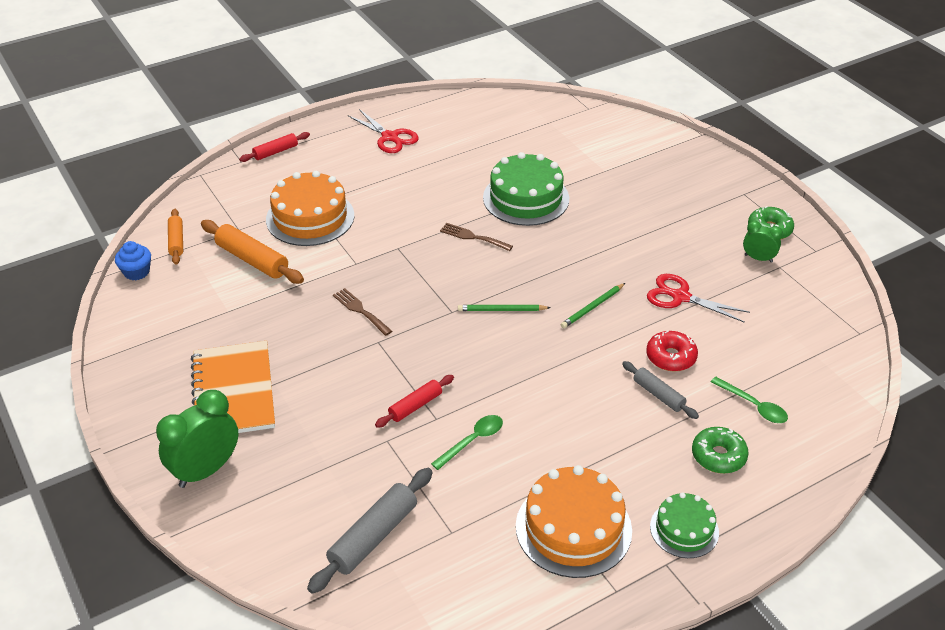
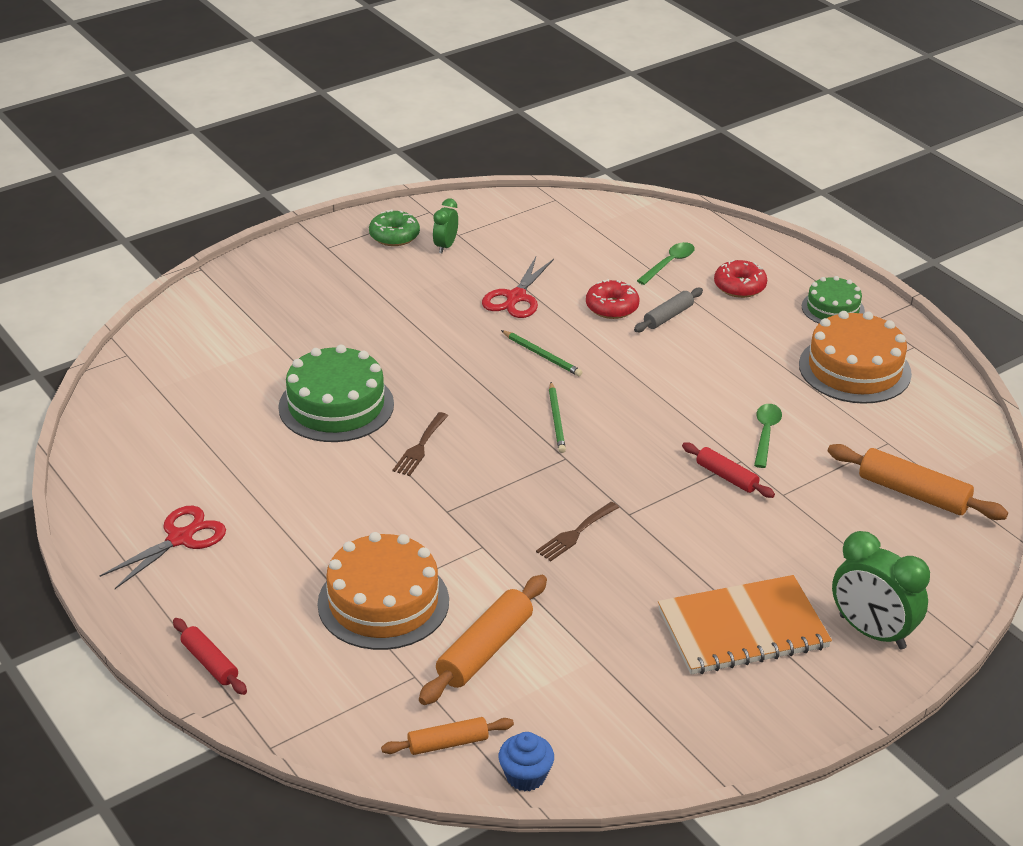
camera: 95 degrees left, 5 degrees down
(373, 536) = (913, 493): grey rolling pin -> orange rolling pin
(472, 441) = (765, 434): green spoon -> green spoon turned 60 degrees clockwise
(718, 456) = (739, 286): green donut -> red donut

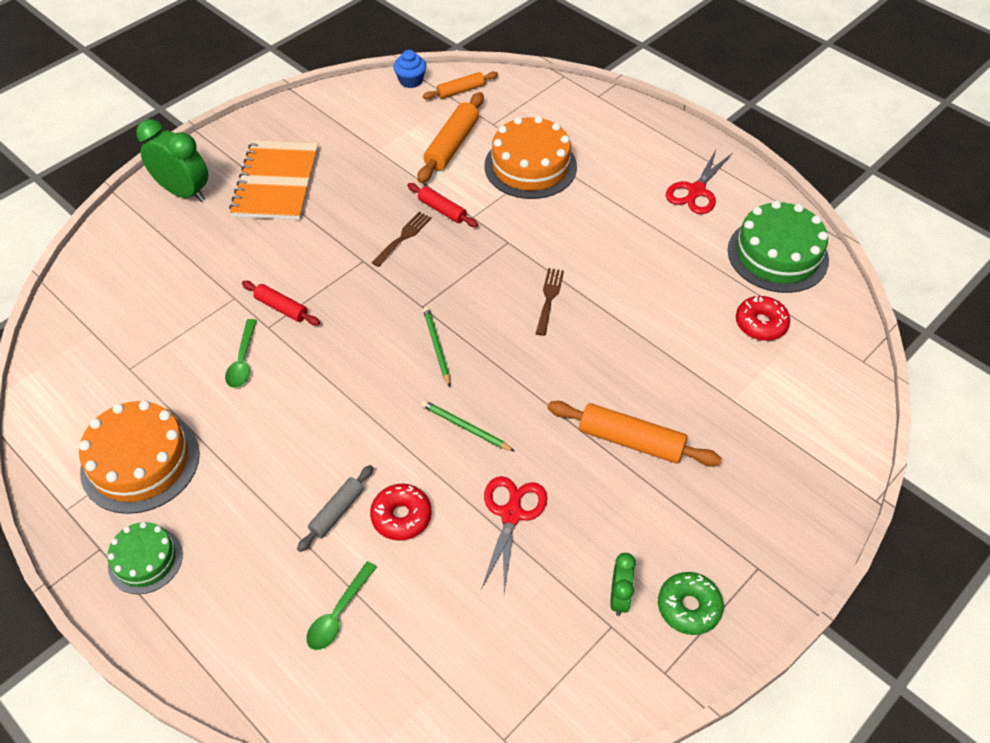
camera: 170 degrees right, 15 degrees up
(210, 663) = (625, 114): red rolling pin -> red rolling pin (442, 210)
(336, 406) = (639, 331): green cake -> green cake (777, 255)
(739, 286) = (252, 583): red donut -> red donut (760, 324)
(742, 628) = (276, 182): orange notebook -> orange notebook turned 60 degrees counterclockwise
(913, 493) = (121, 315): orange rolling pin -> orange rolling pin (631, 441)

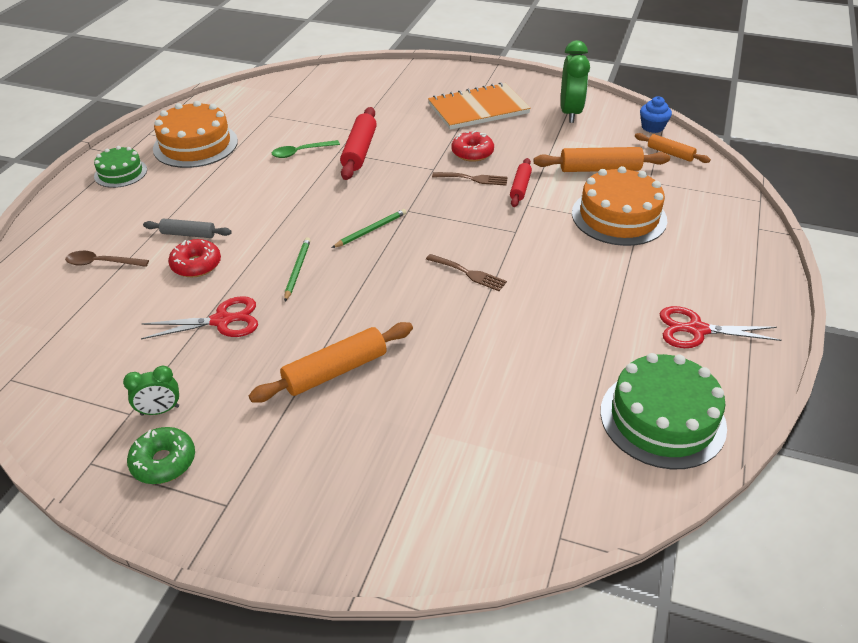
camera: 65 degrees right, 10 degrees down
(184, 192) = (435, 80): green clock -> green clock (570, 113)
(281, 308) = (359, 151): red rolling pin -> red rolling pin, size x1.64
(338, 613) = (102, 263): green spoon -> brown spoon
(549, 298) = (469, 273): brown fork -> brown fork turned 45 degrees clockwise
(631, 441) = (335, 371): orange rolling pin -> orange rolling pin turned 60 degrees clockwise
(760, 324) = (548, 429): red donut -> red donut (472, 153)

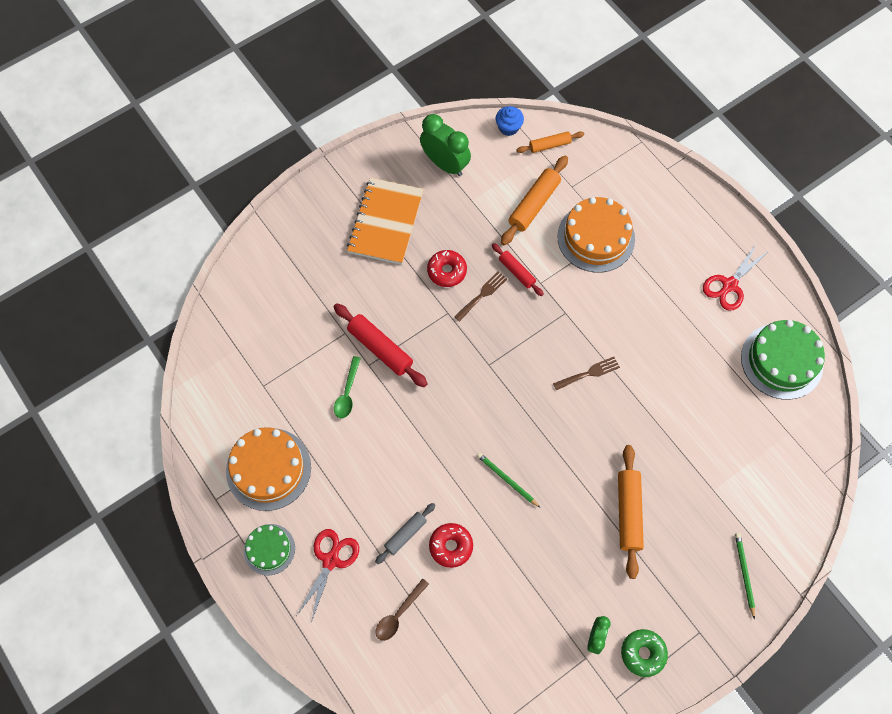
camera: 55 degrees left, 25 degrees up
(222, 321) = (530, 558): red scissors -> red scissors (330, 560)
(371, 230) = (495, 404): green pencil -> green pencil (744, 574)

